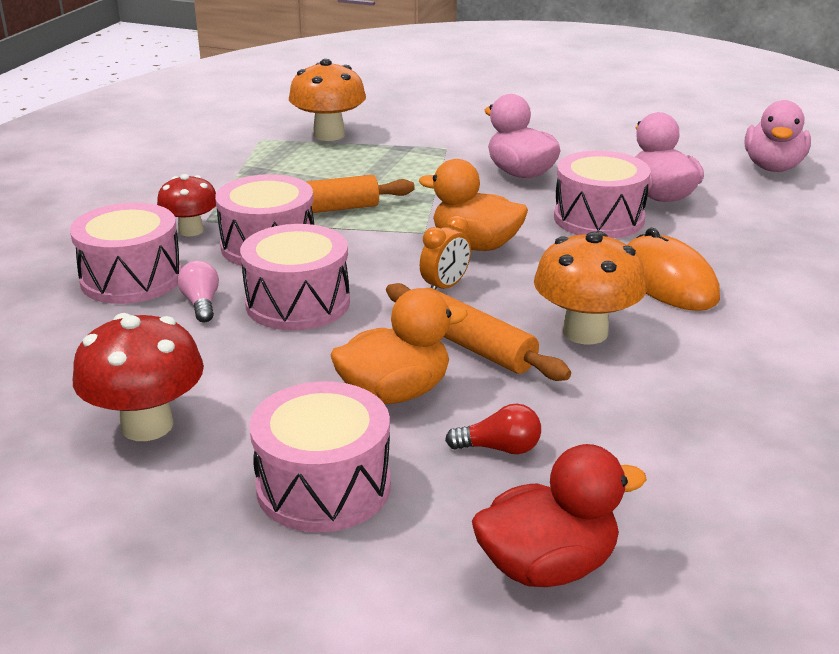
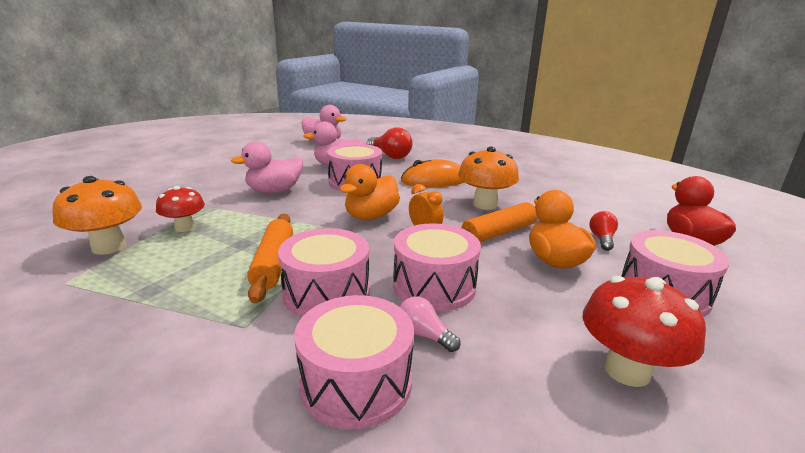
camera: 80 degrees left, 5 degrees down
(191, 230) = (263, 337): red mushroom -> red mushroom (184, 227)
(201, 304) = (424, 335): pink light bulb -> pink light bulb turned 45 degrees clockwise
(765, 230) = (390, 156): none -> red light bulb

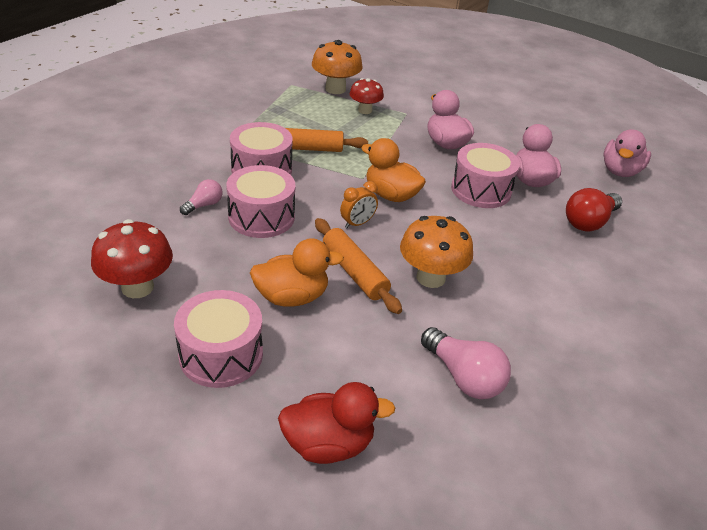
camera: 90 degrees right, 15 degrees up
(356, 383) = (170, 177): pink drum -> none
(434, 180) = (503, 249): orange mouse -> none
(579, 199) = (463, 376): none -> pink light bulb
(602, 239) = (337, 352): red light bulb -> none

